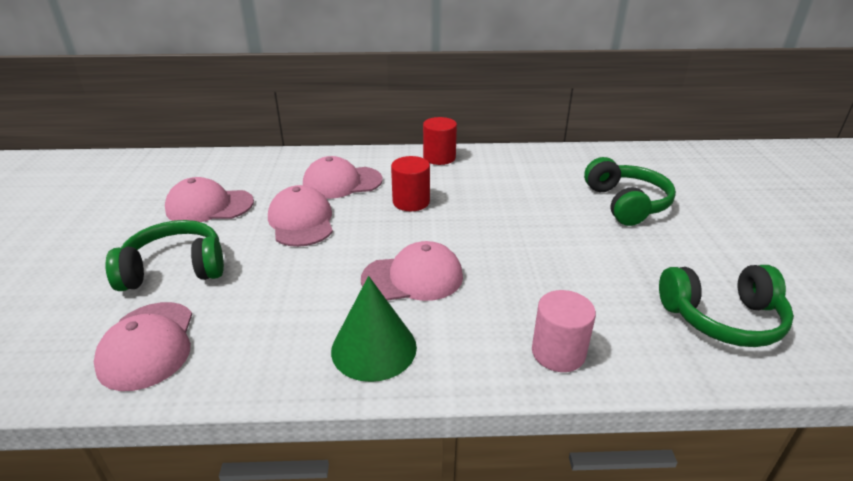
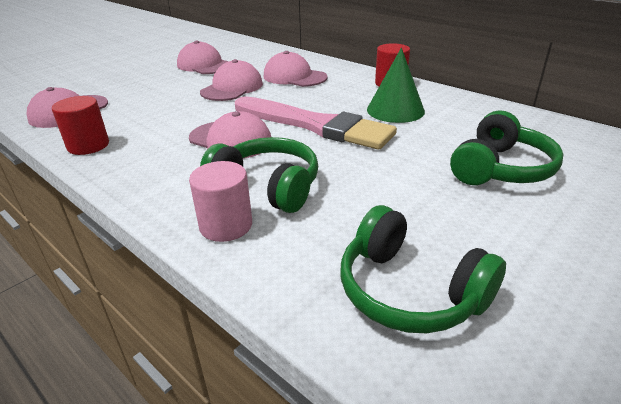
camera: 45 degrees right, 0 degrees up
(175, 269) = (137, 86): green headphones -> green headphones (267, 186)
(374, 348) = (140, 162): green cone -> green cone (395, 110)
(411, 202) = (315, 101): red cylinder -> red cylinder (88, 146)
(455, 226) = (315, 125): none -> pink brush

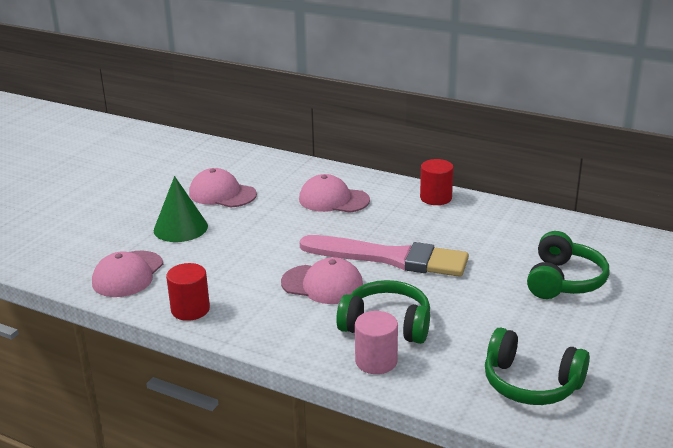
camera: 15 degrees left, 5 degrees down
(232, 88) = (278, 222): pink cap -> none
(395, 110) = (455, 231): green cone -> green cone (180, 228)

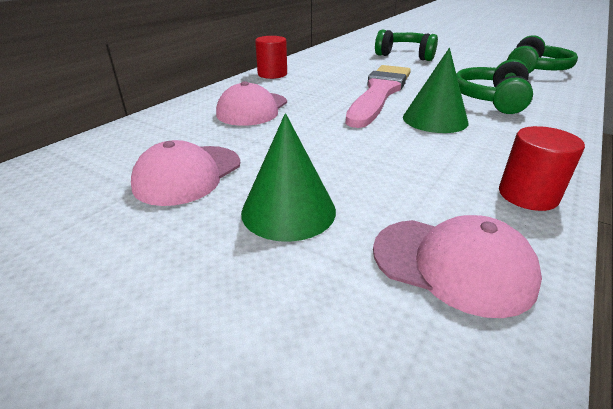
camera: 85 degrees left, 5 degrees up
(322, 285) = (435, 119): pink cap -> green cone
(376, 361) = (549, 105): pink cylinder -> none

